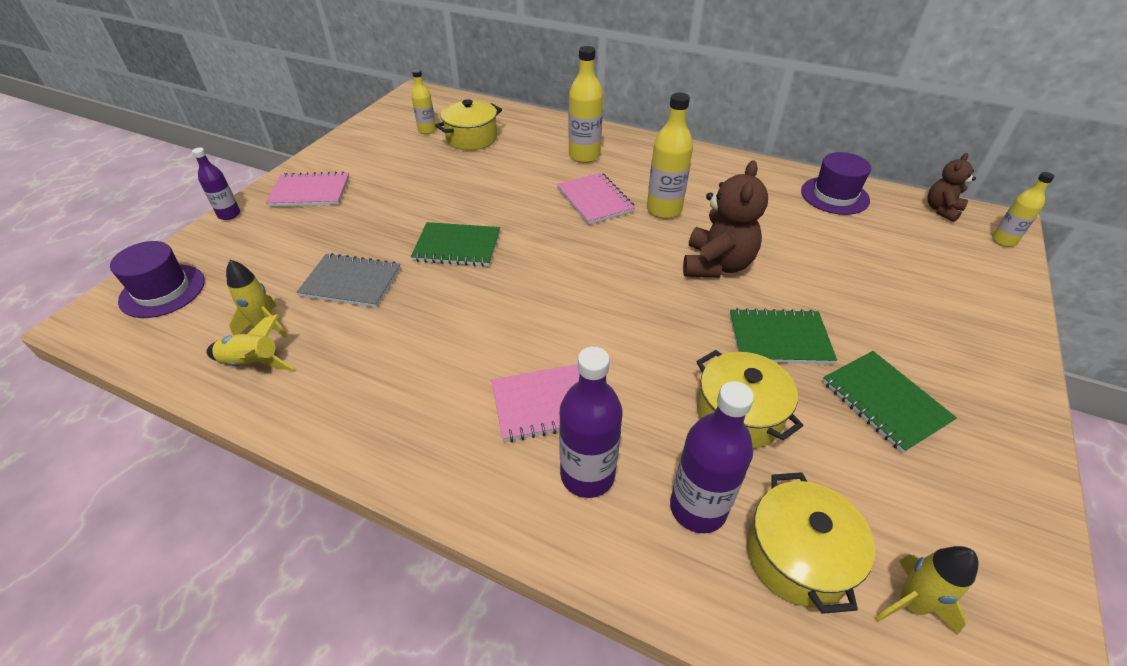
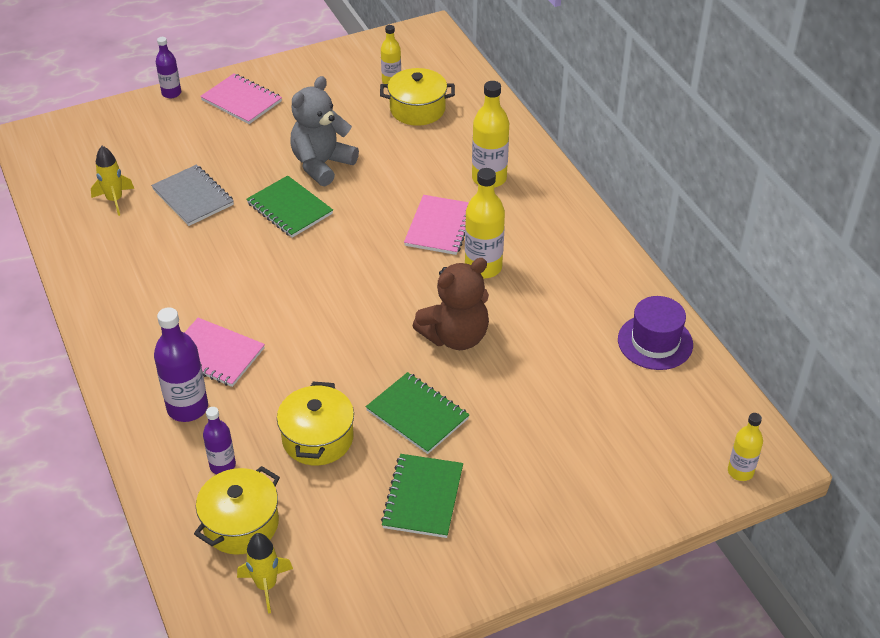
camera: 40 degrees right, 0 degrees up
(162, 291) = (82, 137): purple hat -> none
(252, 363) = (86, 222): yellow rocket -> none
(443, 204) = (322, 164): none -> grey teddy bear
(698, 508) = (222, 465): purple bottle -> purple bottle, size x0.61
(941, 210) = (734, 414): brown teddy bear -> none

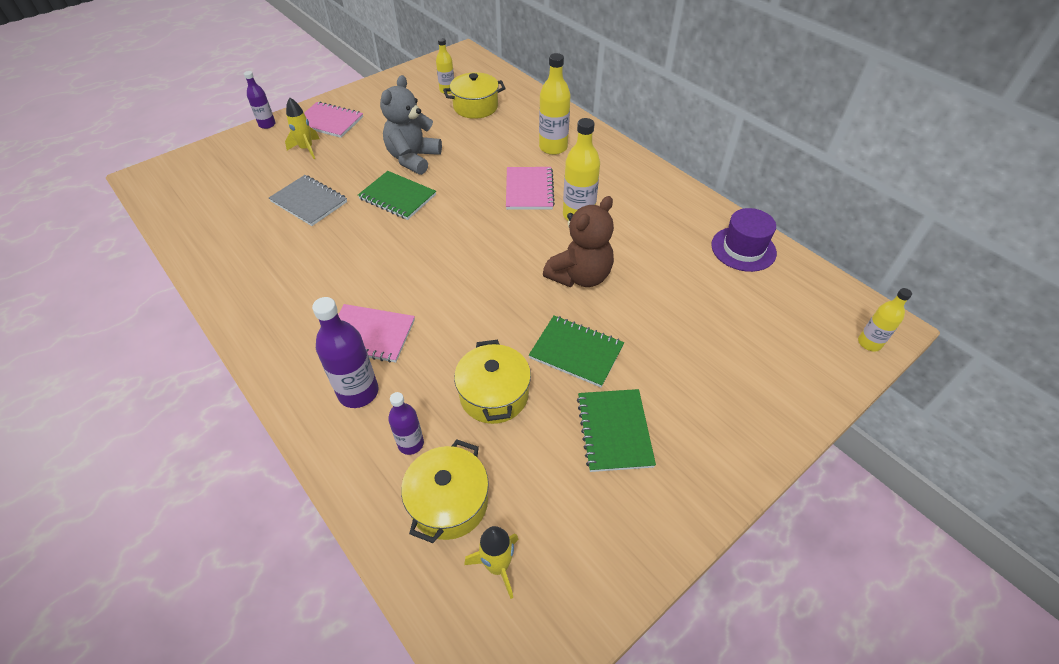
camera: 15 degrees left, 5 degrees up
(115, 200) = (237, 216): yellow rocket -> yellow rocket (306, 149)

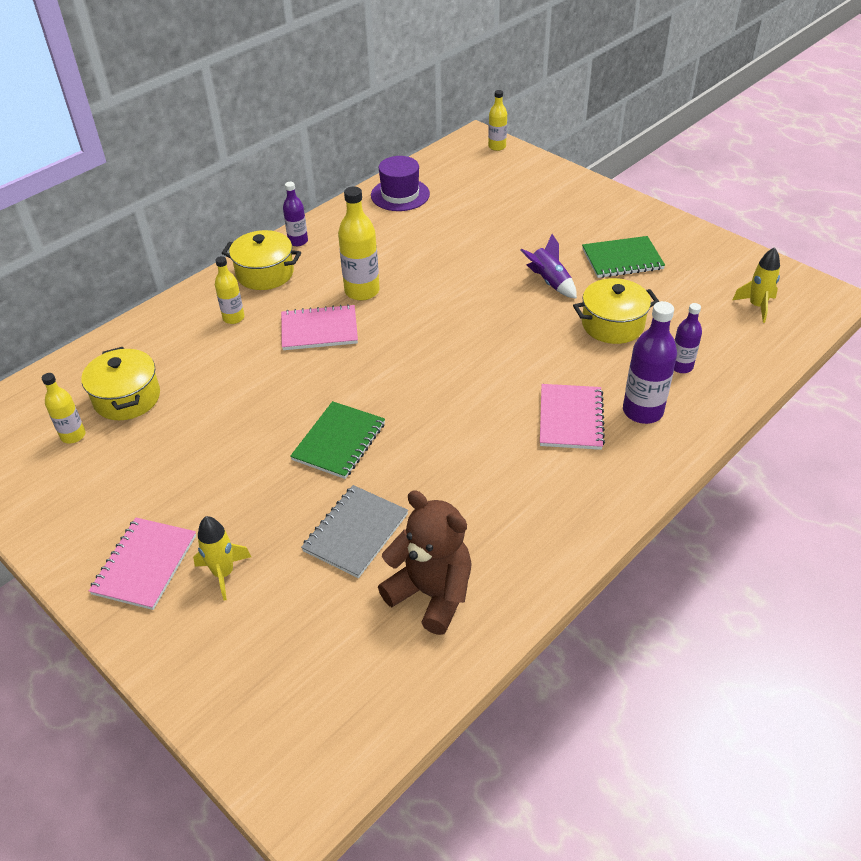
camera: 95 degrees left, 5 degrees down
(267, 124) = (144, 655): purple bottle -> purple bottle (298, 241)
(413, 158) = (253, 442): grey teddy bear -> none
(449, 502) = (722, 336): yellow pot -> yellow pot (265, 273)
(553, 147) = (233, 318): yellow bottle -> yellow bottle, size x0.61
(576, 352) = (549, 282): green notebook -> purple rocket
(580, 276) = (454, 285): brown teddy bear -> brown teddy bear (431, 594)

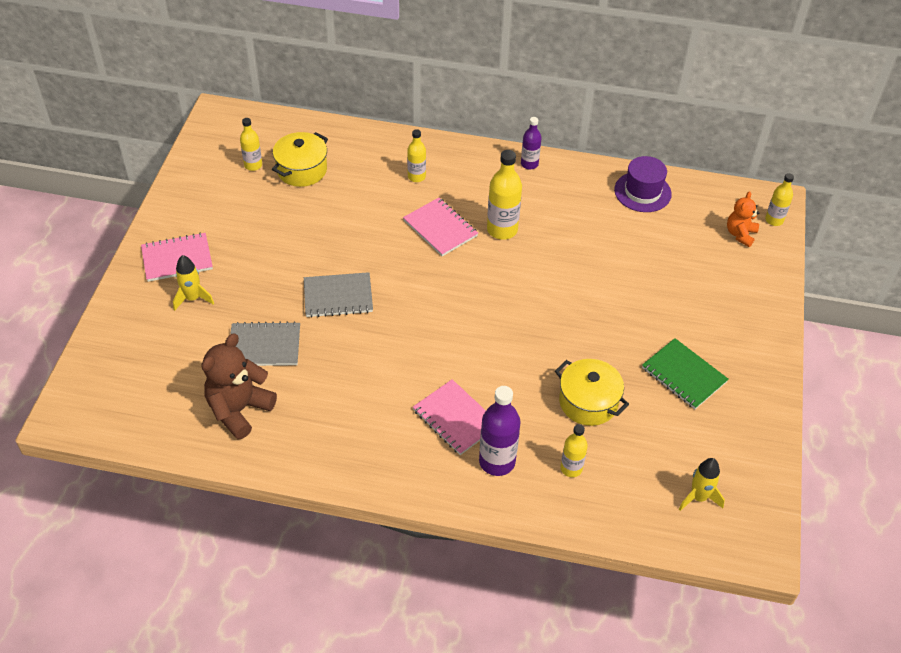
camera: 55 degrees right, 5 degrees up
(265, 273) = (477, 166): yellow pot -> none
(339, 442) = (338, 297): green notebook -> grey notebook
(431, 594) = (239, 410): brown teddy bear -> brown teddy bear turned 150 degrees counterclockwise
(496, 168) = (740, 234): none -> orange teddy bear
(549, 282) = (609, 338): purple rocket -> none
(571, 418) = (455, 418): pink notebook -> pink notebook turned 75 degrees clockwise
(681, 366) = (571, 468): purple bottle -> yellow bottle

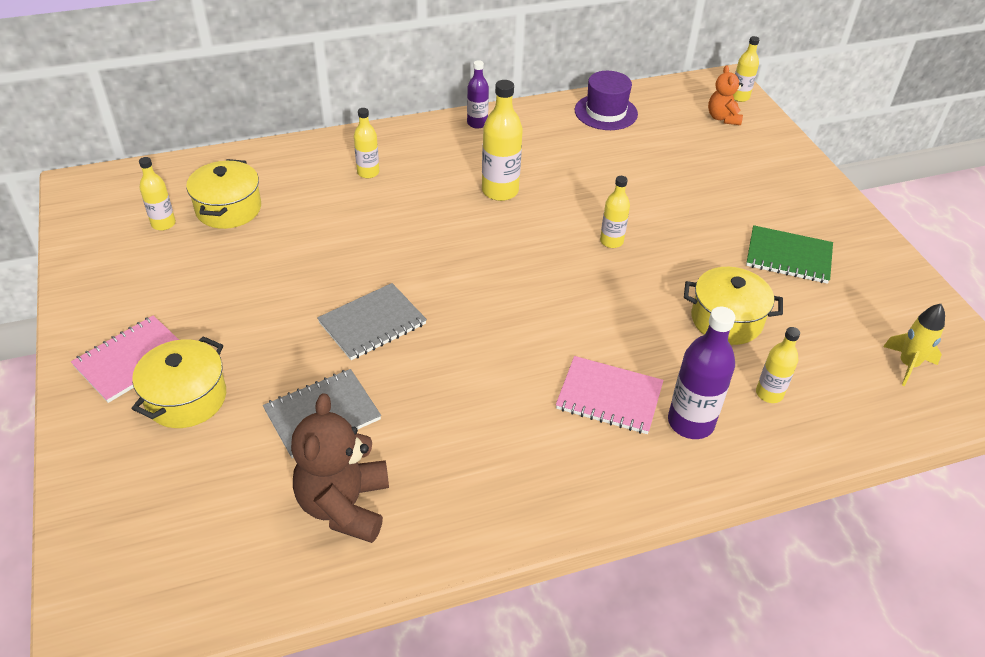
camera: 30 degrees left, 5 degrees down
(193, 298) = (186, 398): yellow rocket -> yellow pot
(440, 228) = (434, 212): pink notebook -> none
(553, 305) = (611, 241): none -> yellow bottle

